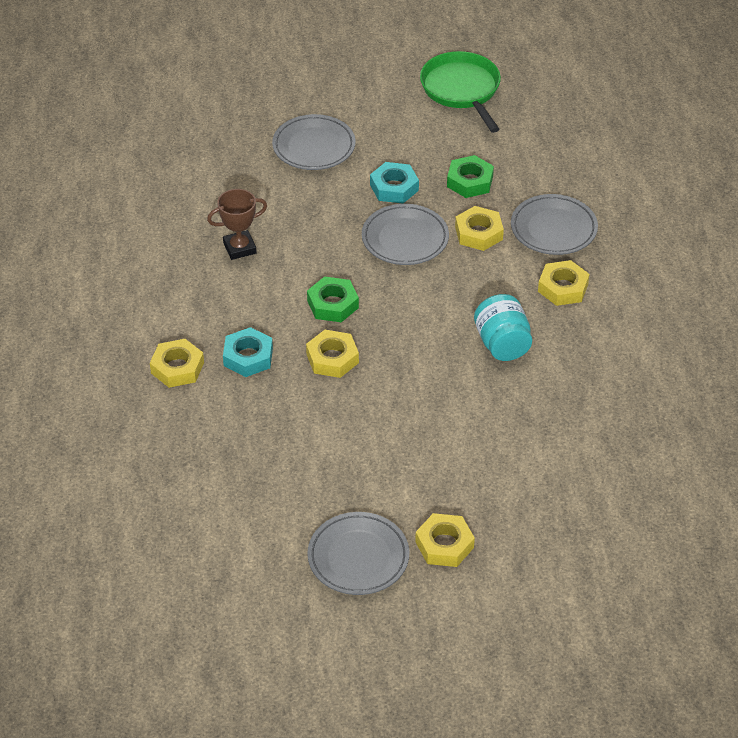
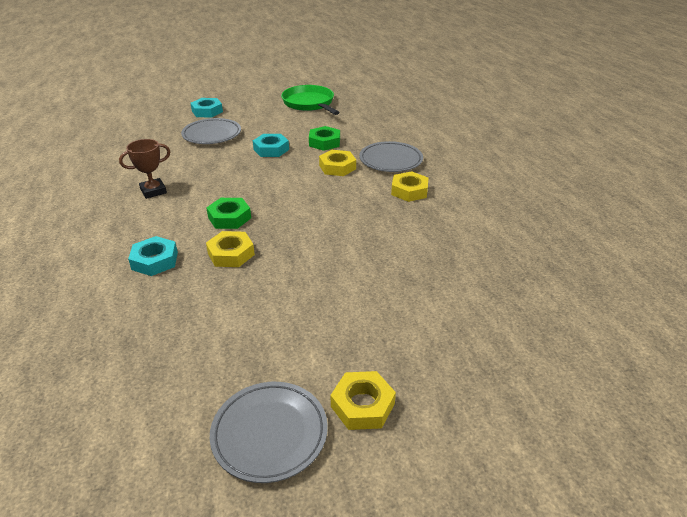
camera: 10 degrees left, 10 degrees down
(177, 368) = (87, 276): yellow nut -> none
(308, 92) = (207, 111): none -> turquoise nut
(405, 239) = (283, 175): grey plate -> none
(502, 344) = (373, 229): turquoise jar -> none

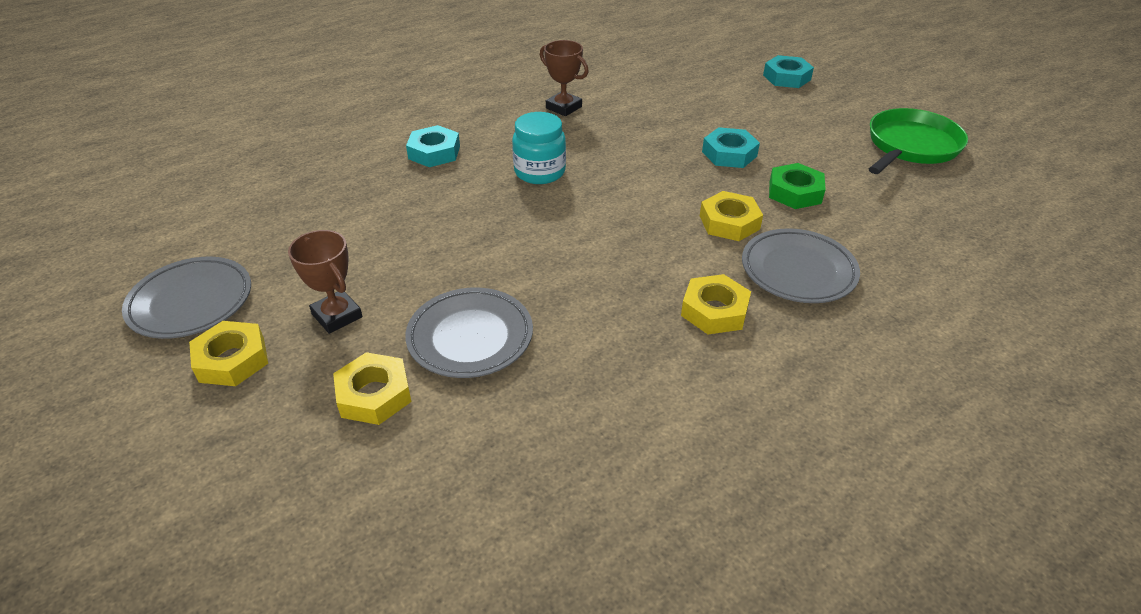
camera: 70 degrees right, 5 degrees up
(212, 135) = (726, 100): grey plate -> grey plate (470, 337)
(229, 218) = (540, 172): green nut -> turquoise jar
(231, 254) = (467, 195): yellow nut -> yellow nut (374, 395)
(338, 339) = (337, 316): none -> brown trophy

